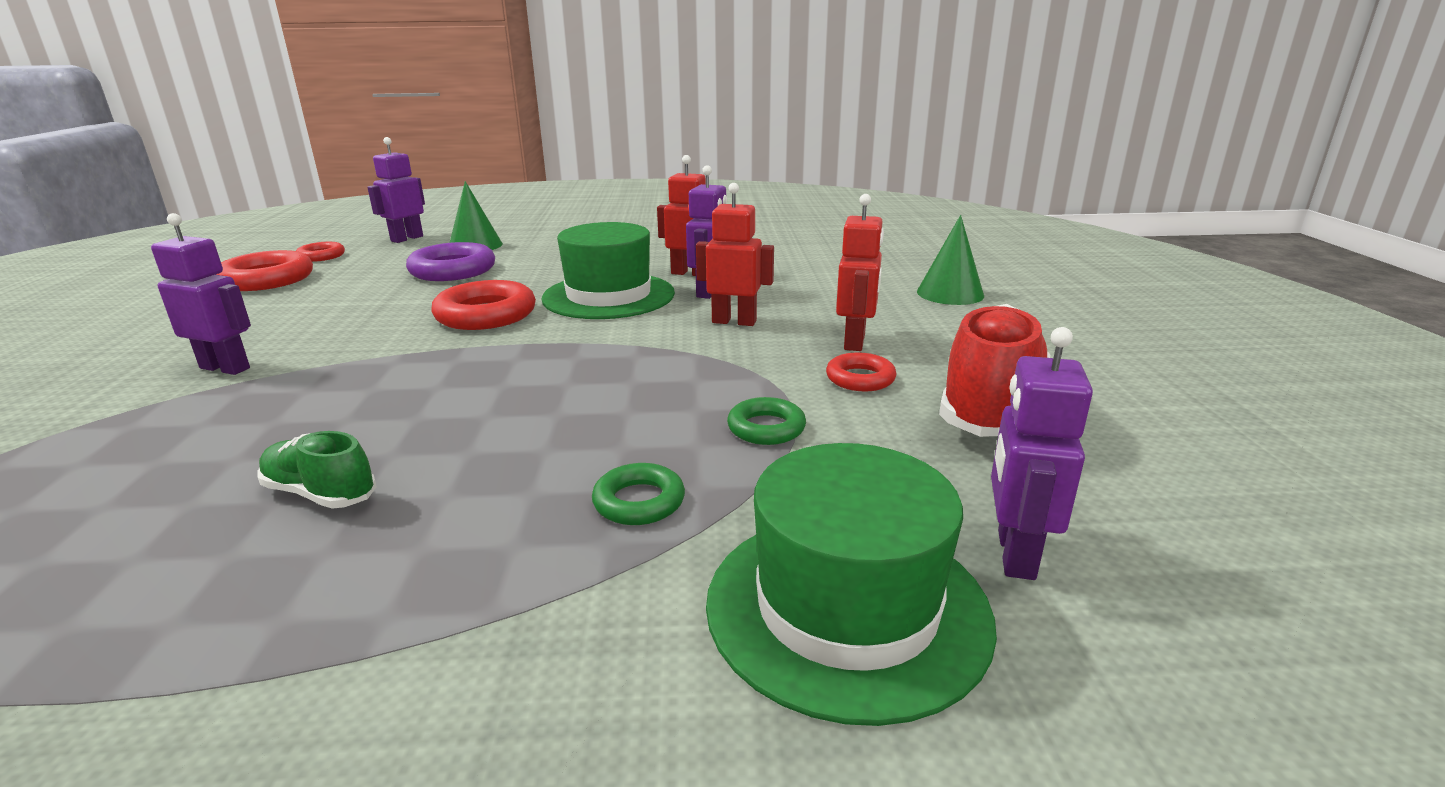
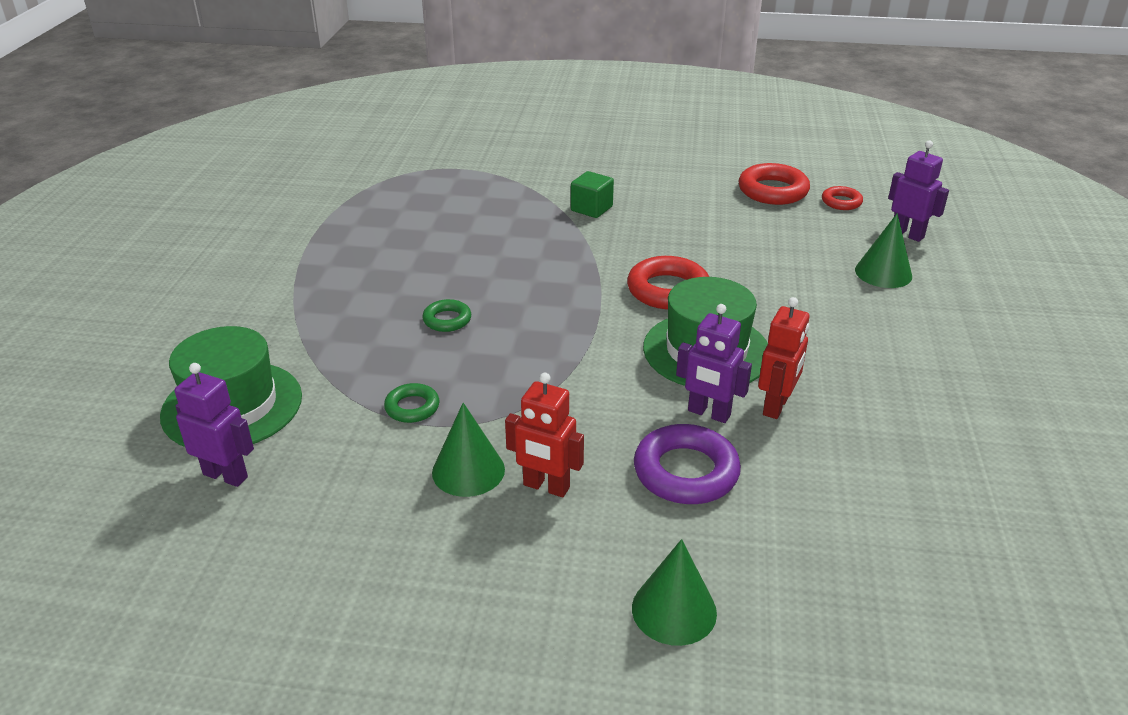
camera: 100 degrees right, 10 degrees up
(225, 368) = (591, 209): purple robot -> green cube
(321, 493) = (420, 260): green shoe -> none
(453, 270) = (794, 267): purple ring -> purple ring (686, 472)
(639, 502) = (356, 351): green ring -> green ring (447, 320)
(734, 321) = (619, 419): red robot -> none
(860, 378) = (468, 470): red ring -> green cone
(990, 405) = (388, 533): red shoe -> none

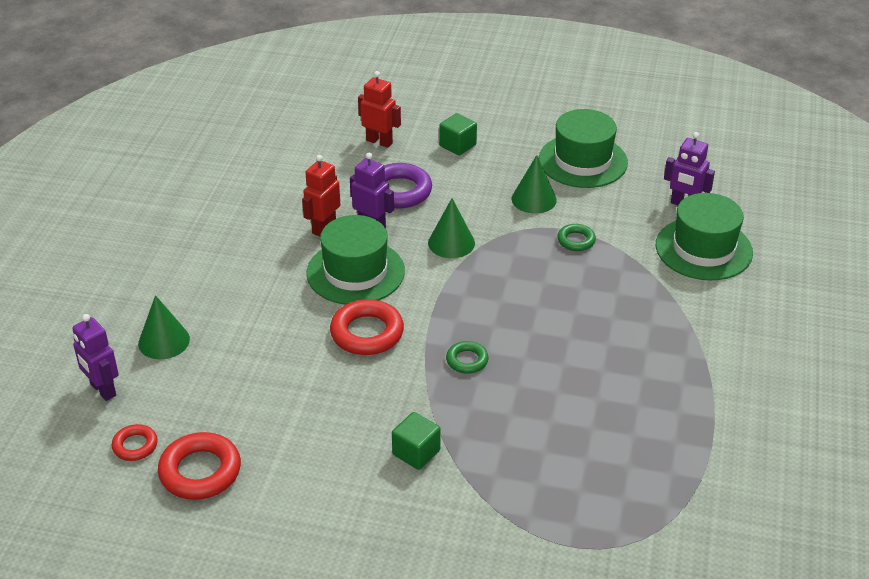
camera: 175 degrees left, 5 degrees up
(373, 554) = (583, 161): none -> green hat
(447, 320) = (560, 313): green ring -> green ring (467, 360)
(546, 487) = (486, 188): red robot -> red robot (379, 141)
(606, 577) = (457, 145): none -> green cube
(674, 610) = (426, 131): green cone -> green cone (451, 243)

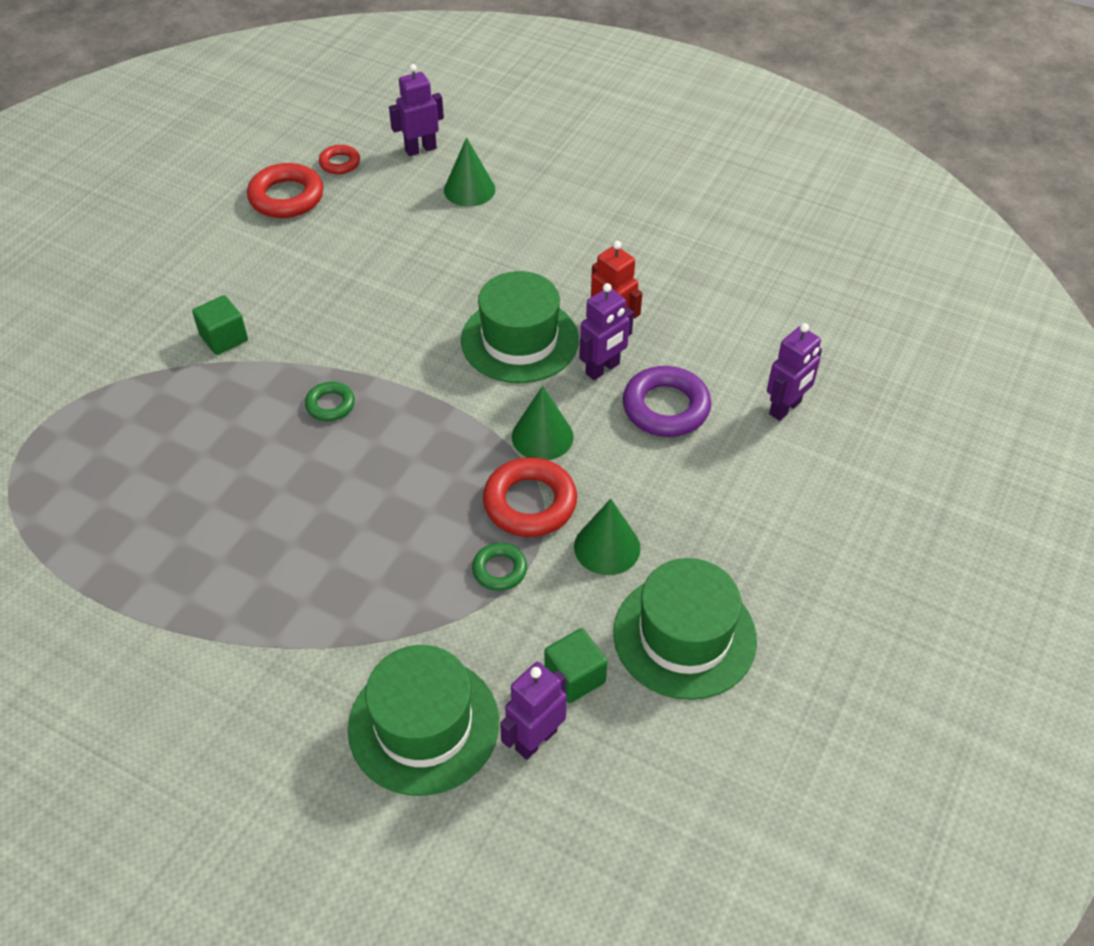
camera: 105 degrees right, 10 degrees up
(367, 333) = (413, 332): red ring -> red ring (530, 503)
(379, 141) = (785, 408): red robot -> purple robot
(457, 145) = (759, 491): green cube -> green cube (575, 677)

